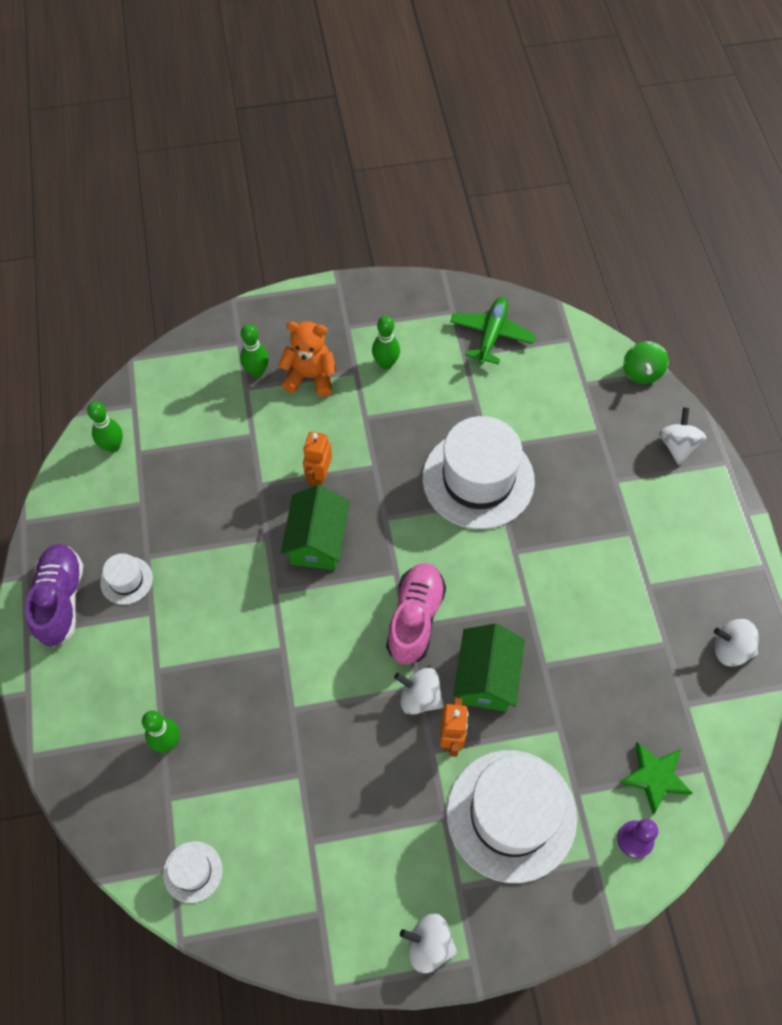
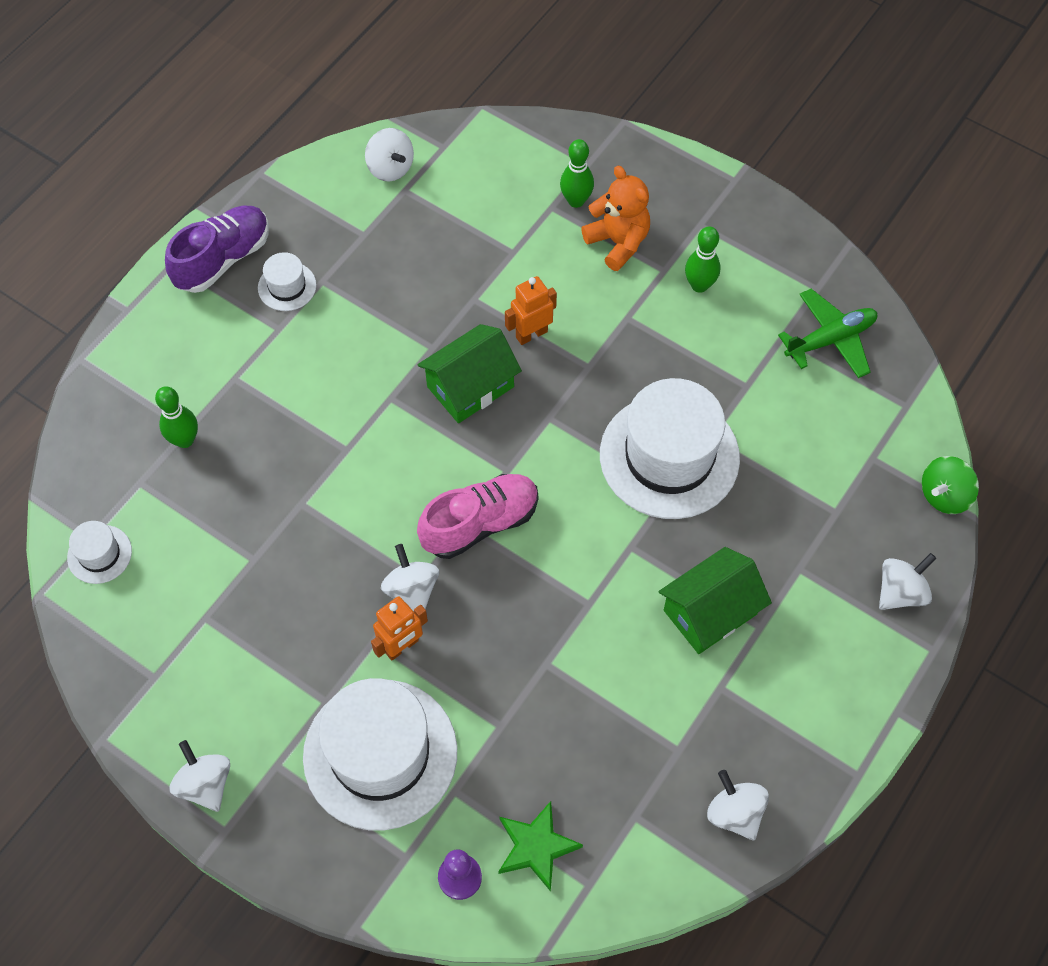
camera: 45 degrees right, 0 degrees up
(113, 446) = (390, 168): green bowling pin -> white spinning top
(486, 677) = (485, 627): green house -> green house (710, 612)

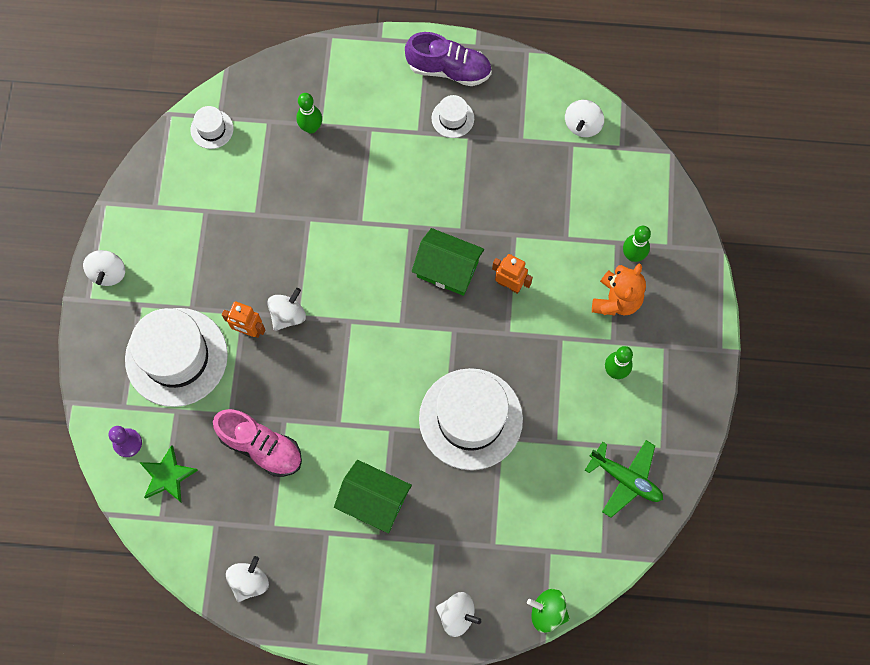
camera: 60 degrees right, 10 degrees up
(205, 784) = (108, 273): white spinning top -> white spinning top turned 150 degrees clockwise
(480, 523) = (355, 329): pink shoe -> pink shoe (261, 447)

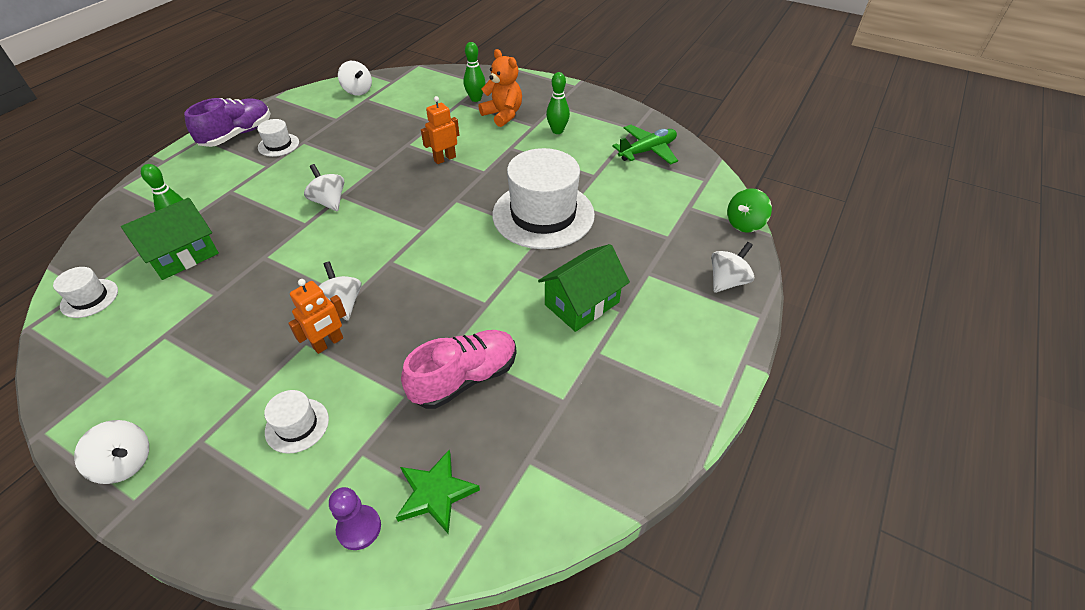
camera: 65 degrees left, 25 degrees down
(176, 357) = (297, 425): white hat -> white hat, size x0.44
(249, 581) = (619, 448): white spinning top -> white spinning top (329, 202)
(447, 269) = (400, 186): green house -> green house (183, 255)

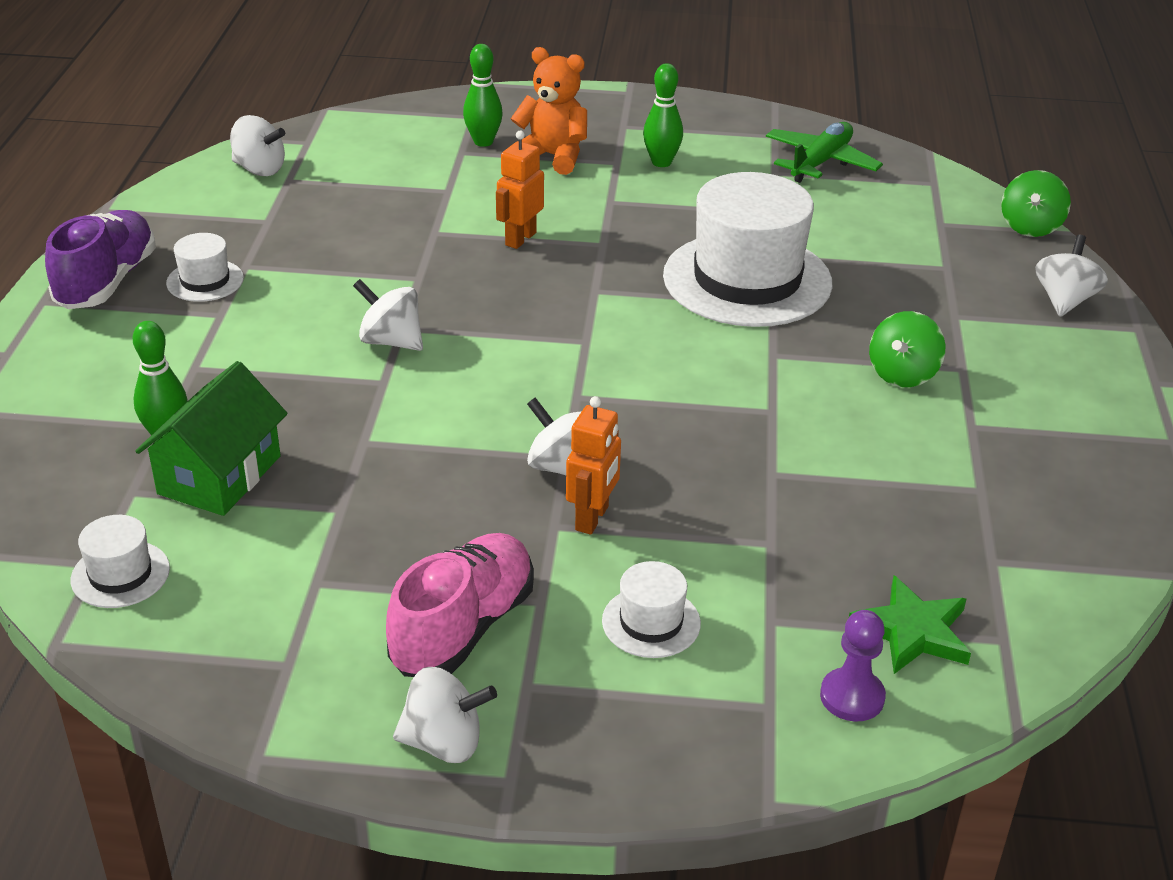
camera: 25 degrees left, 10 degrees down
(465, 378) = (829, 502): pink shoe -> pink shoe (463, 628)
(582, 303) = (902, 374): green house -> green spinning top

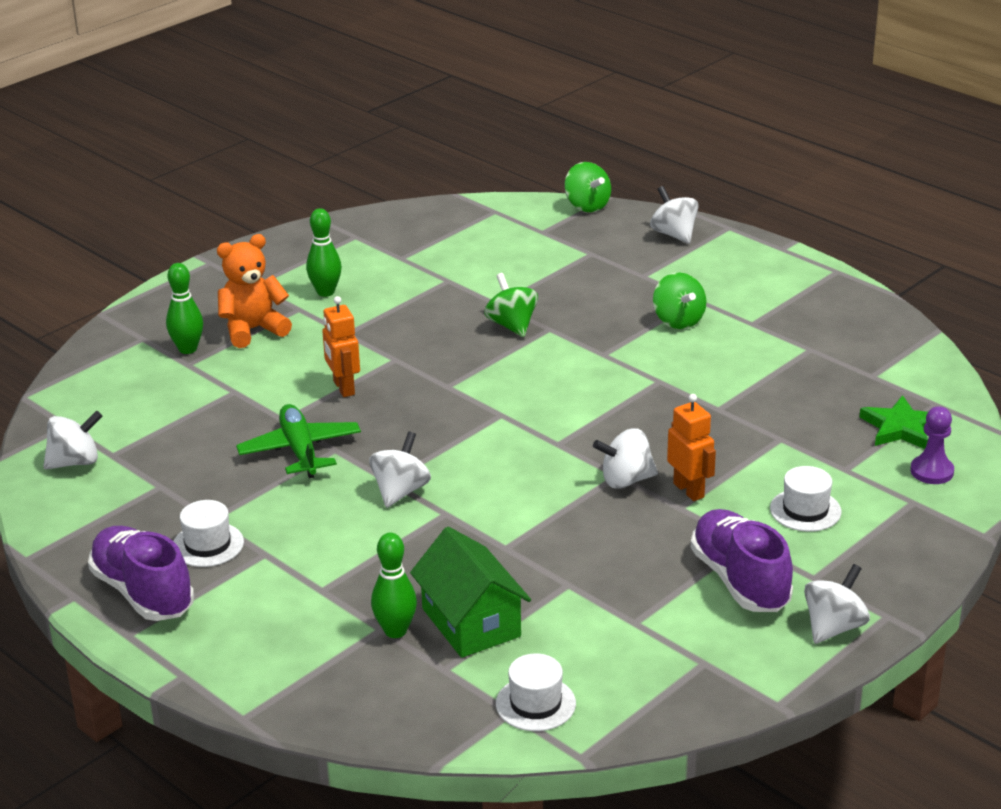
camera: 50 degrees left, 5 degrees down
(391, 341) = (400, 491): white spinning top -> white spinning top turned 135 degrees clockwise
(463, 628) = (740, 580): pink shoe -> purple shoe
(747, 279) = (512, 325): white hat -> green spinning top
(820, 162) = (414, 236): green plane -> green plane (300, 451)

